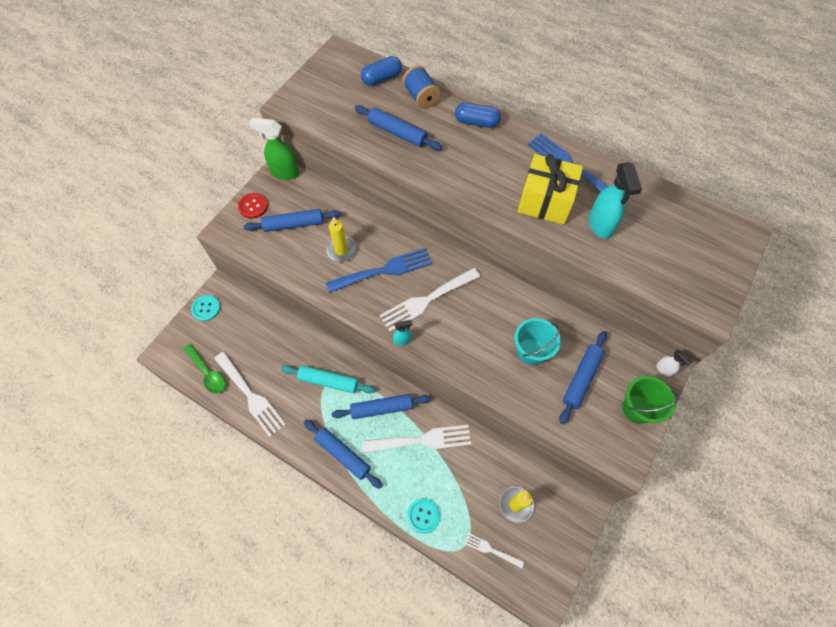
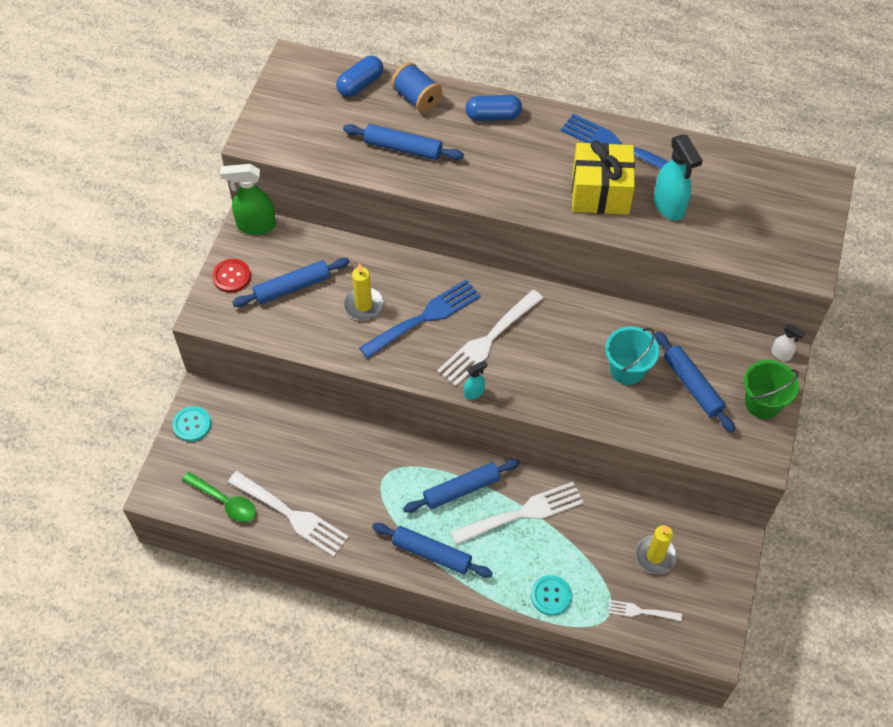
camera: 15 degrees left, 5 degrees down
(328, 381) = (384, 474): turquoise rolling pin -> none
(581, 378) = (692, 386): blue rolling pin -> blue rolling pin turned 45 degrees counterclockwise

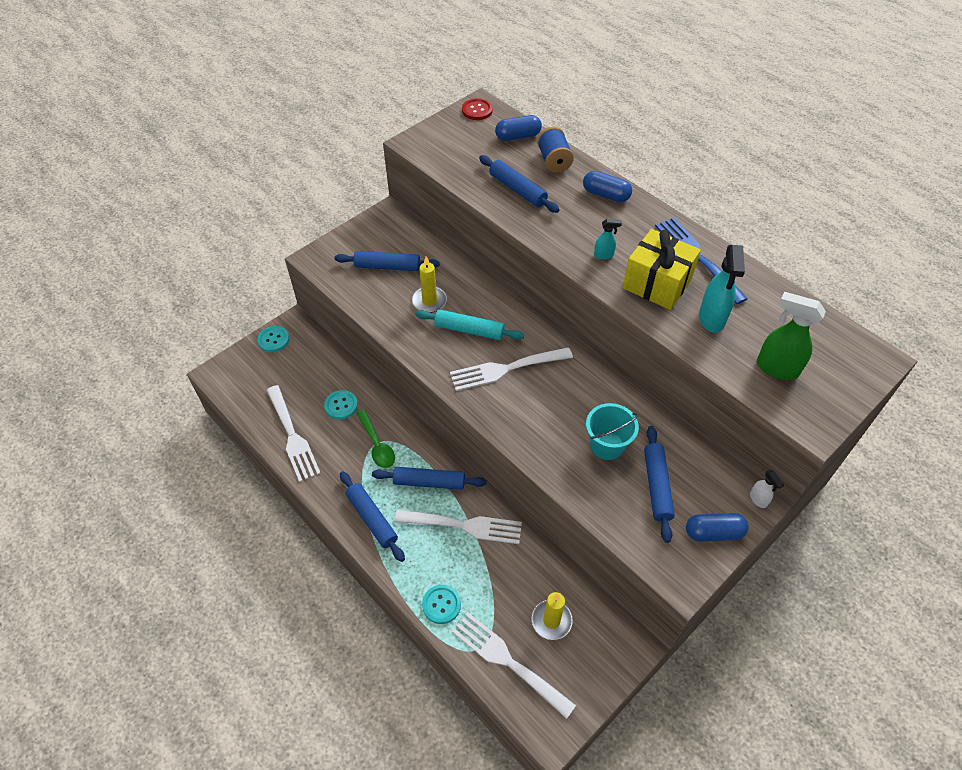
camera: 30 degrees right, 5 degrees down
(225, 501) = (255, 402): green spoon -> green spoon (377, 444)
(231, 276) = (351, 241): red button -> red button (477, 110)
(256, 225) = (393, 215): green spray bottle -> green spray bottle (776, 368)
(318, 458) = (341, 405): none -> turquoise button
(425, 317) = (469, 330): blue fork -> turquoise rolling pin
(474, 392) = (467, 402): turquoise spray bottle -> turquoise spray bottle (604, 255)
(640, 611) = (507, 661): white fork -> white fork, size x1.92
(762, 403) = (713, 532): green bucket -> blue capsule

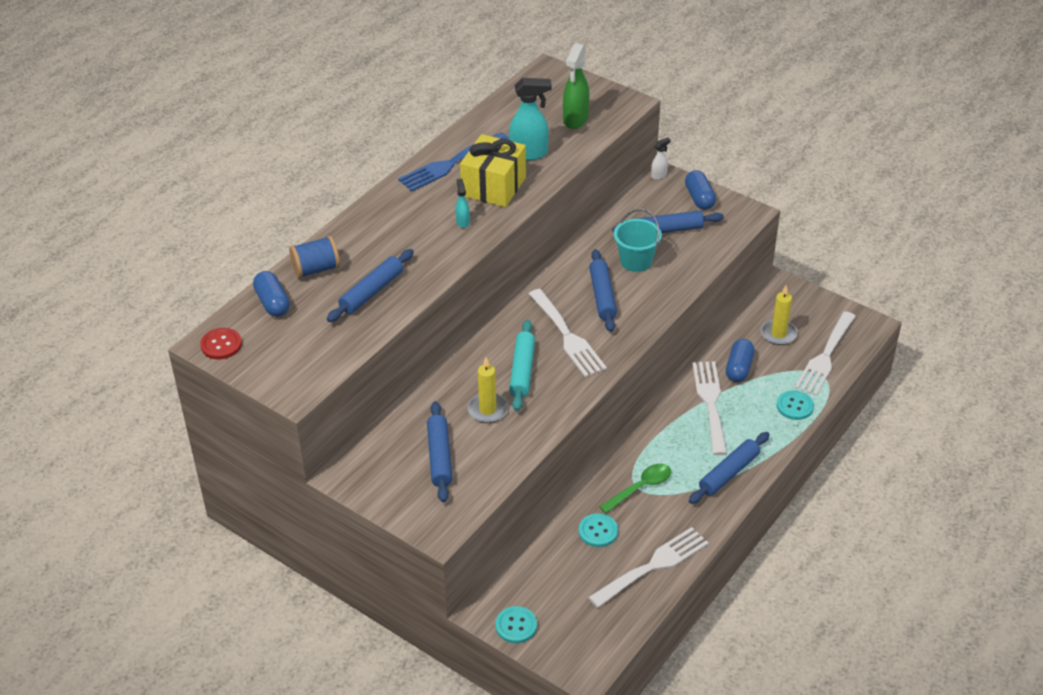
camera: 100 degrees left, 10 degrees down
(429, 482) = (671, 437): blue rolling pin -> blue rolling pin (602, 296)
(606, 195) = (369, 226): blue capsule -> blue capsule (739, 368)

